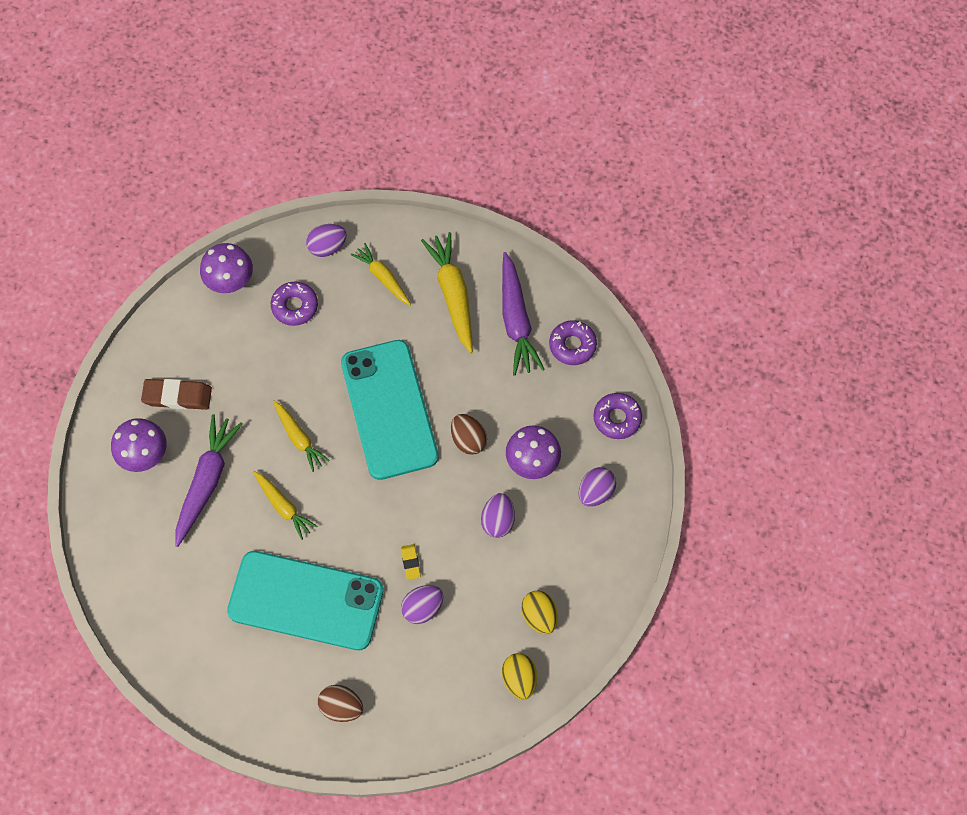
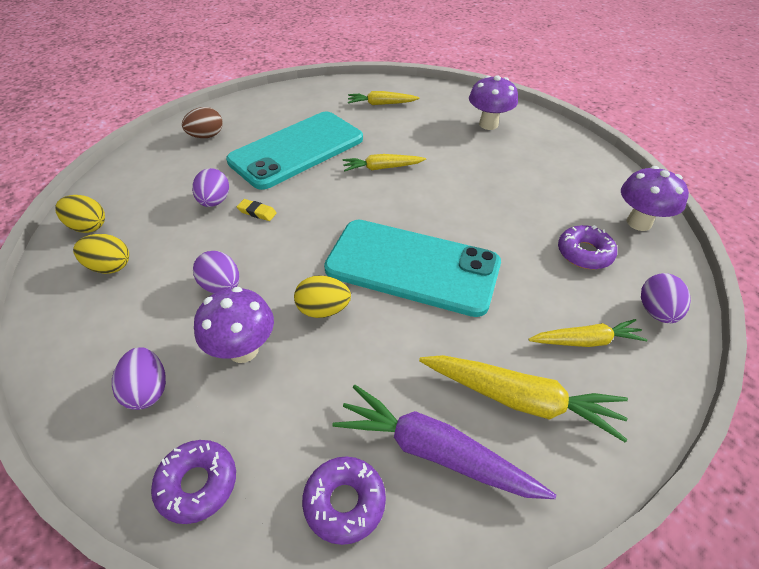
camera: 125 degrees right, 20 degrees down
(177, 396) = (530, 154): brown eraser -> none
(207, 481) = (441, 142): purple carrot -> none
(299, 438) = (435, 199): yellow carrot -> yellow carrot (381, 104)
(468, 440) = (323, 310): brown egg -> yellow egg

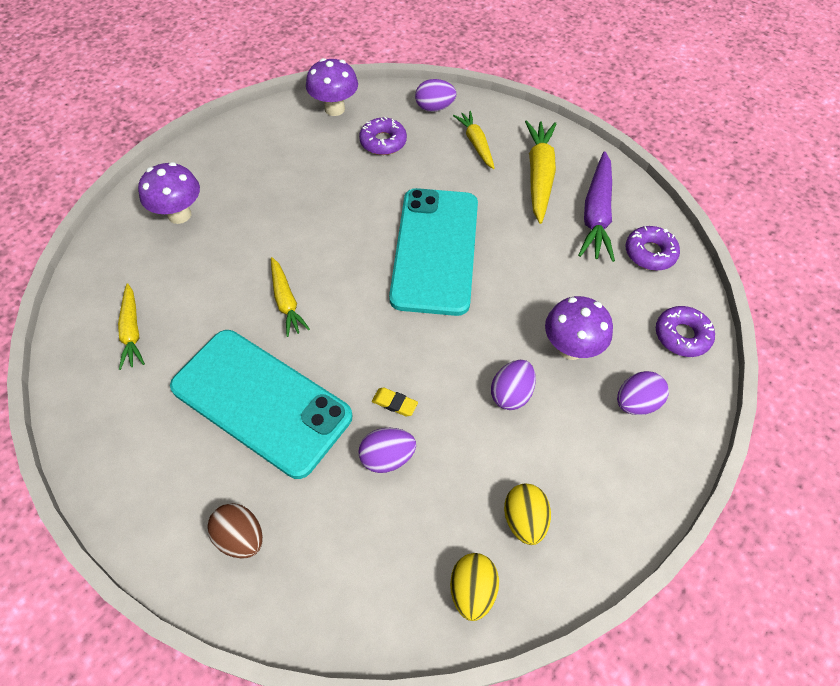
camera: 105 degrees left, 10 degrees up
(257, 212) = (394, 403): yellow eraser -> yellow eraser turned 75 degrees counterclockwise
(323, 310) = (507, 303): yellow egg -> none

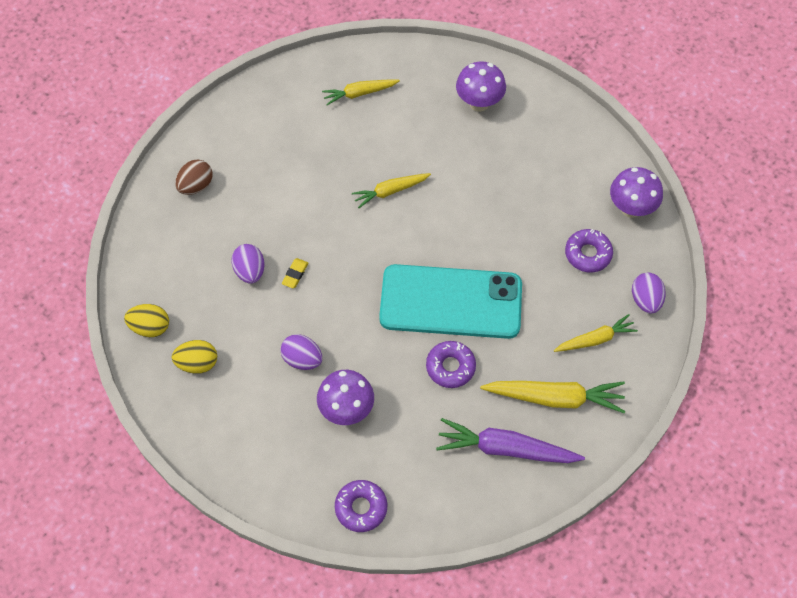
camera: 90 degrees right, 5 degrees up
(261, 401) = (298, 185): turquoise phone -> none
(636, 403) = (293, 457): purple egg -> none
(650, 253) = (458, 494): purple donut -> purple donut (450, 367)

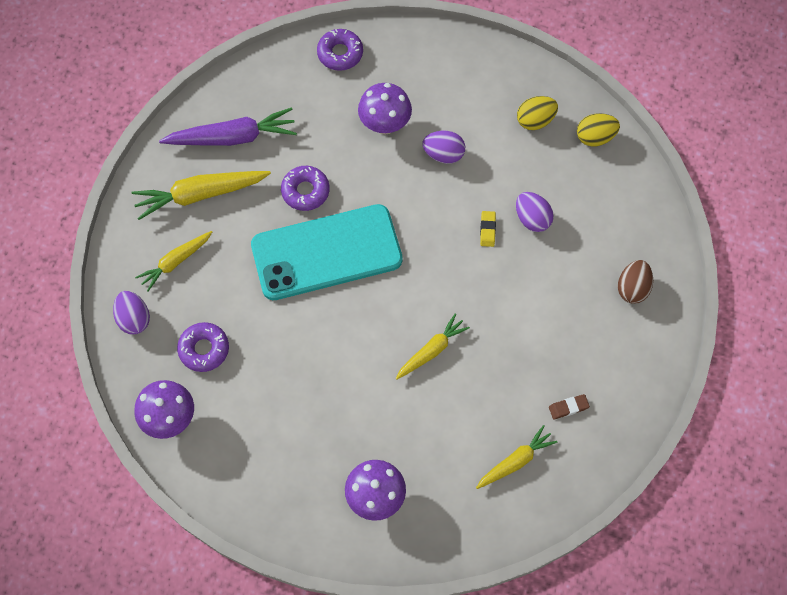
camera: 160 degrees right, 5 degrees up
(299, 116) = (568, 407): none -> brown eraser

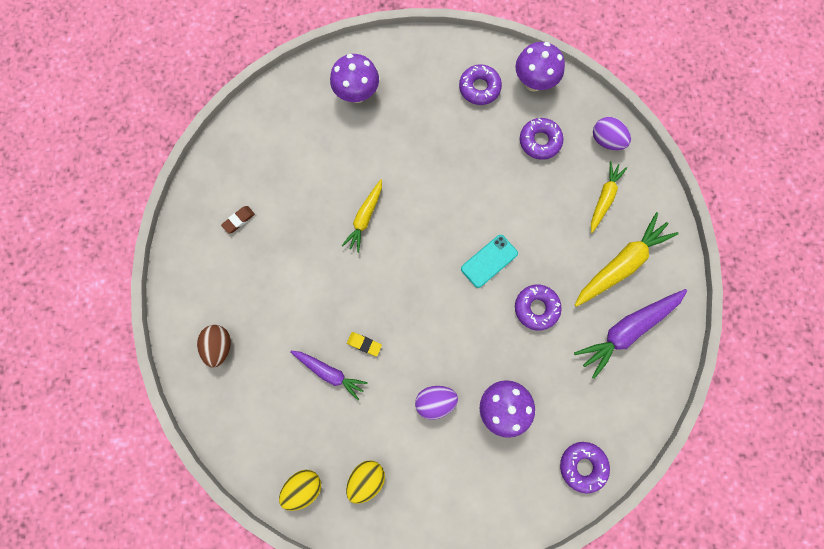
camera: 155 degrees right, 10 degrees up
(233, 440) = (479, 88): none -> purple donut
(326, 252) = (489, 261): turquoise phone -> turquoise phone, size x0.43
(487, 230) = (364, 344): yellow eraser -> yellow eraser turned 45 degrees counterclockwise
(515, 461) = (264, 162): yellow carrot -> none
(532, 219) = (330, 373): purple egg -> purple carrot

